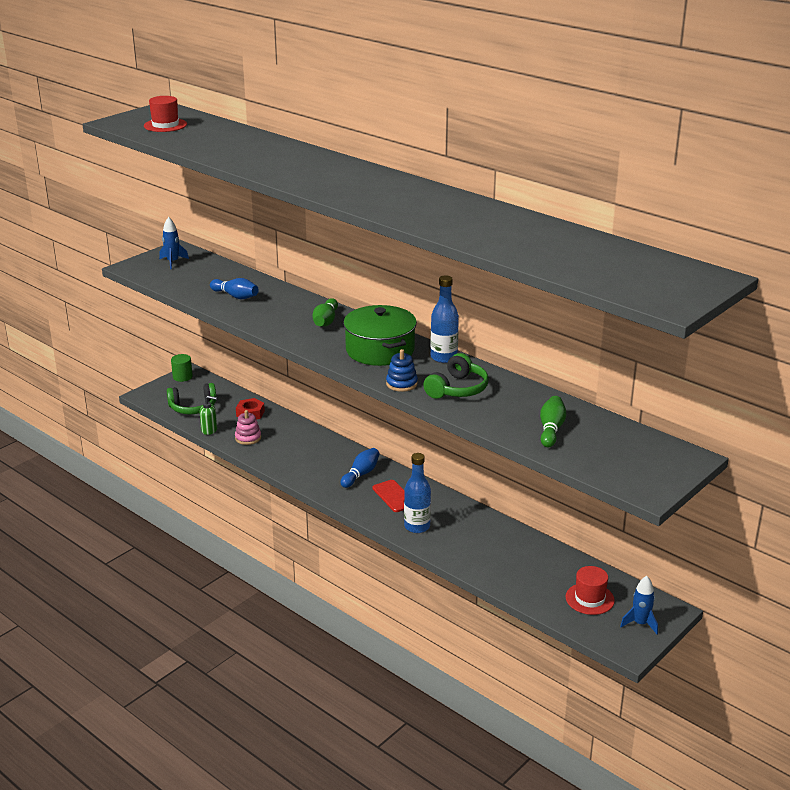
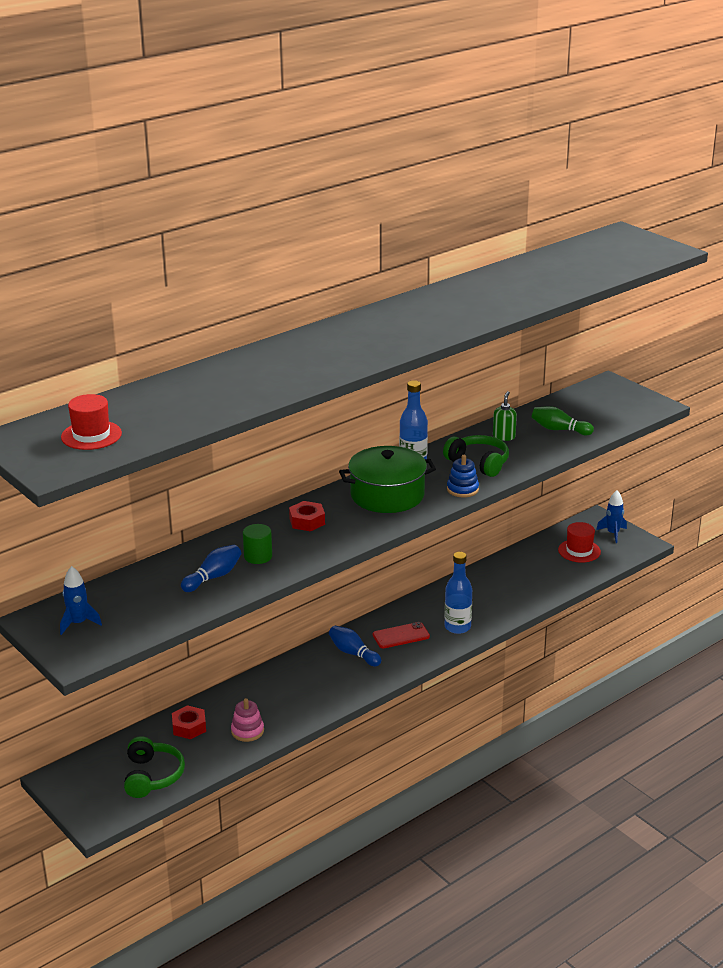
camera: 80 degrees left, 0 degrees up
(182, 377) = (61, 785): green cylinder -> green cylinder (258, 556)
(209, 430) = (216, 762): green soap dispenser -> green soap dispenser (504, 437)
(326, 321) = (307, 521): green bowling pin -> red nut

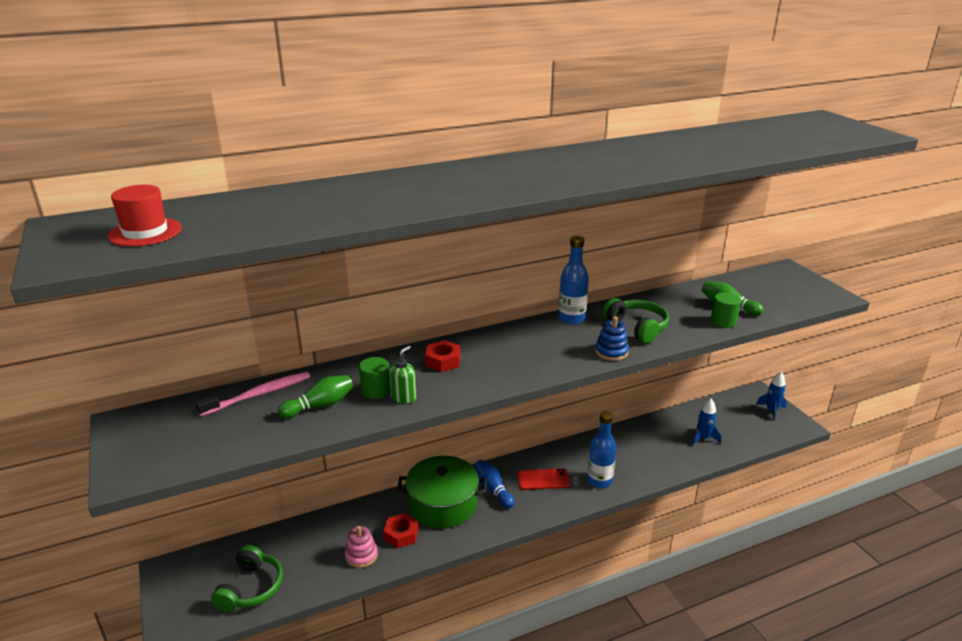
camera: 15 degrees right, 0 degrees up
(78, 623) = (159, 434): blue rocket -> blue rocket (703, 438)
(147, 577) = (258, 394): none -> pink toothbrush
(189, 727) = (311, 539): red nut -> red nut (401, 534)
(213, 577) = (320, 405): blue bowling pin -> green bowling pin
(387, 495) = (533, 346): green pot -> green pot (443, 504)
(504, 437) = (670, 305): green soap dispenser -> green soap dispenser (403, 397)
(558, 445) = (723, 321): none -> green cylinder
(579, 551) = (735, 422): red hat -> none

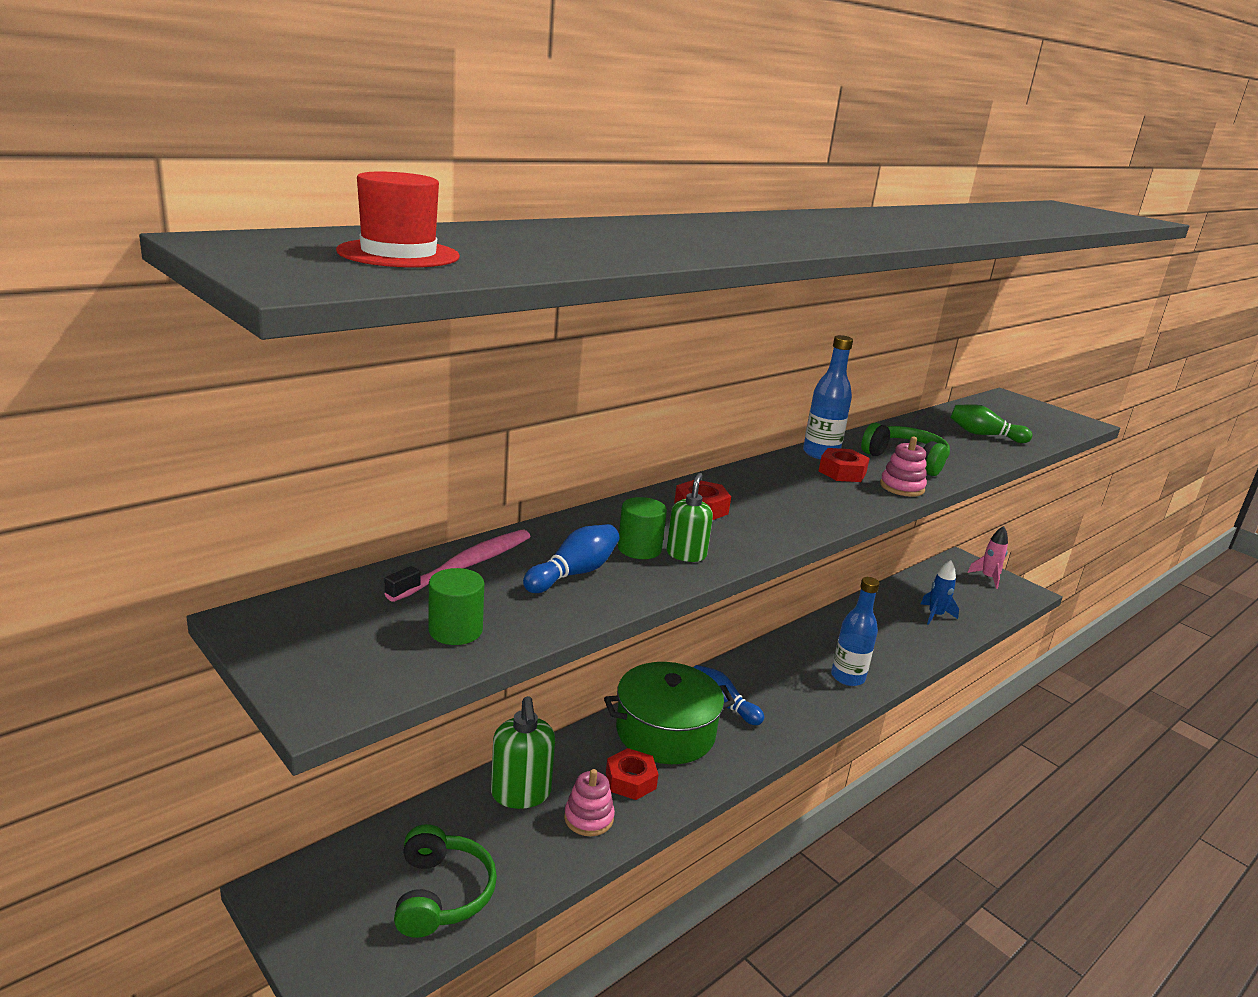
camera: 20 degrees left, 5 degrees down
(320, 405) = (573, 573): green bowling pin -> blue bowling pin
(328, 533) = (521, 794): none -> green soap dispenser
(543, 479) = (778, 684): red phone -> none
(574, 336) = (842, 472): none -> red nut
(611, 352) = (902, 487): blue stacking toy -> pink stacking toy
(723, 321) = (994, 450): green cylinder -> green cylinder (455, 630)
(771, 410) = (988, 578): blue rocket -> pink rocket

